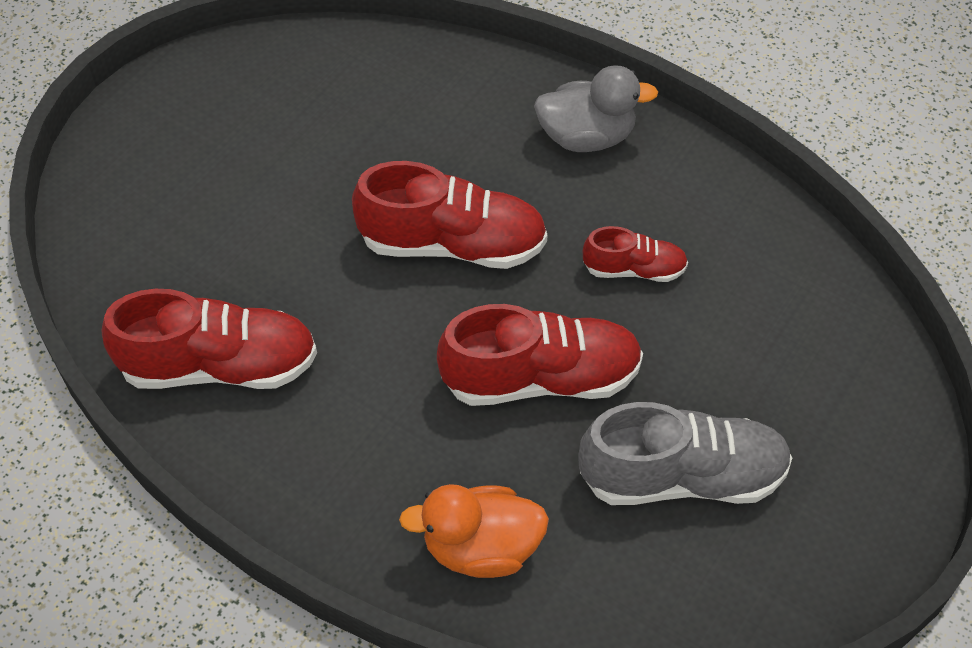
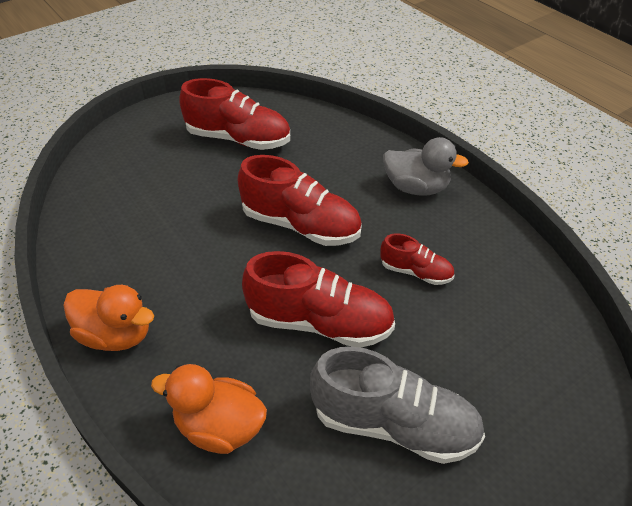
camera: 20 degrees right, 10 degrees down
(219, 365) = (118, 255): red shoe -> red shoe (238, 139)
(286, 478) = (116, 335): none -> orange duck

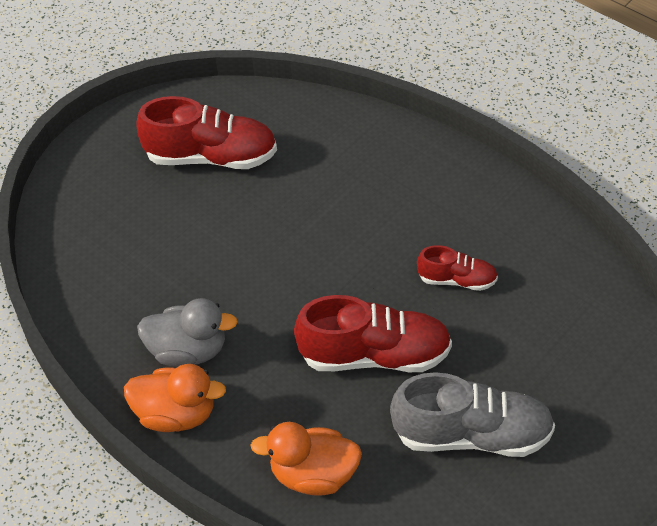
camera: 10 degrees left, 5 degrees up
(300, 225) = (321, 253): red shoe -> none
(416, 188) = (434, 179): grey duck -> grey duck (188, 351)

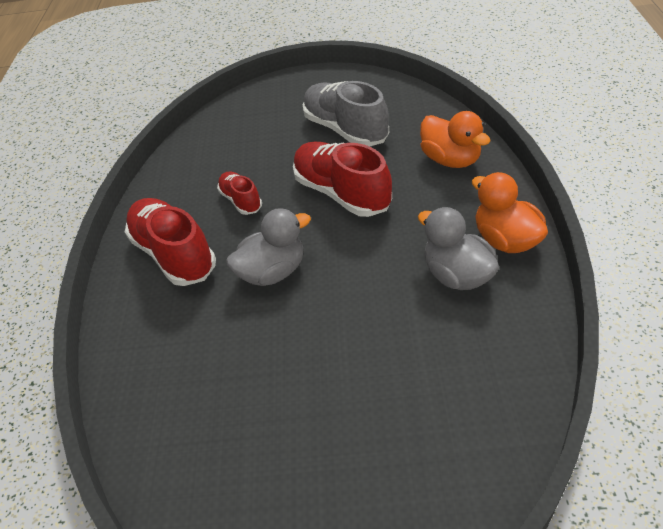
camera: 130 degrees left, 5 degrees down
(211, 157) = (259, 436): red shoe -> red shoe (174, 254)
(338, 246) = (273, 272): none -> grey duck

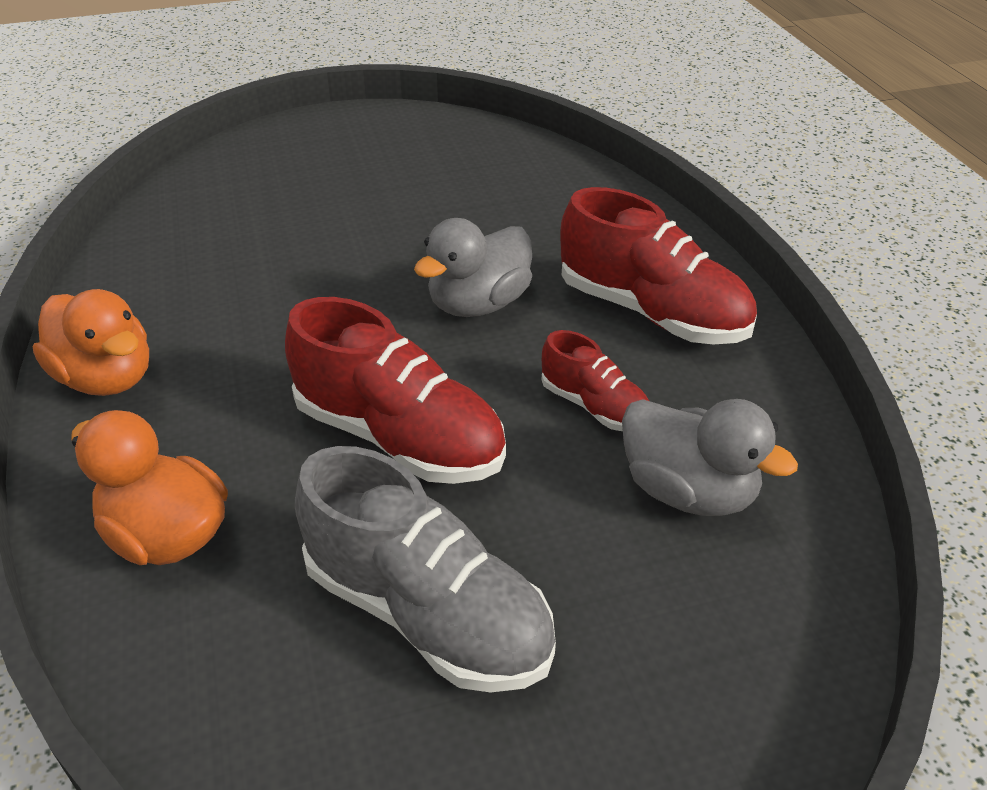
camera: 160 degrees right, 5 degrees down
(457, 275) = (198, 324): grey duck -> grey duck (688, 491)

